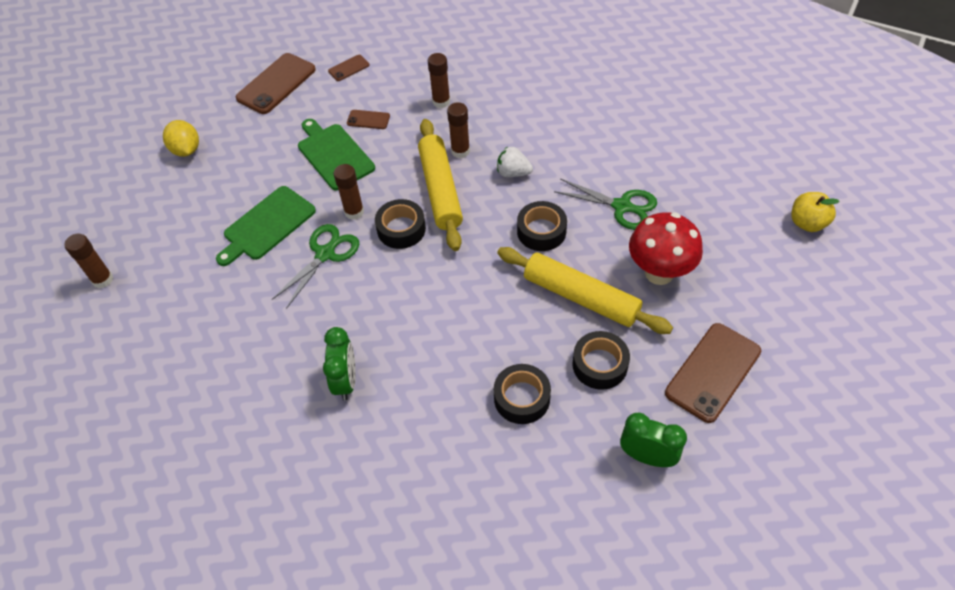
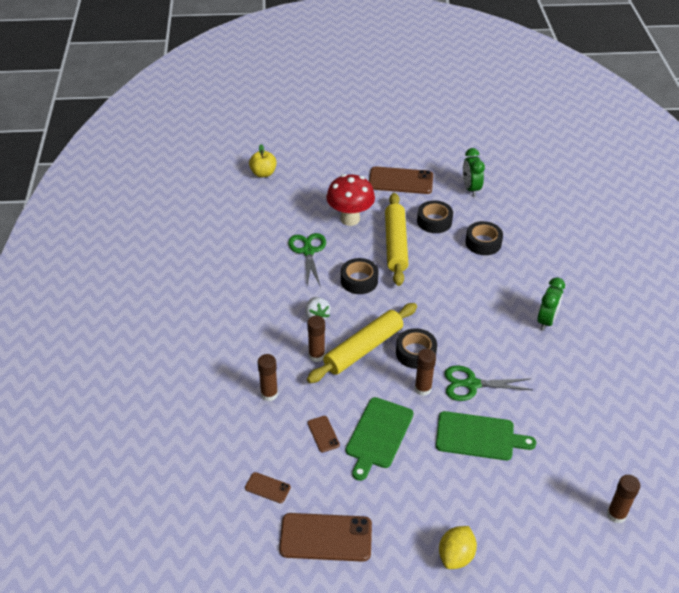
camera: 125 degrees left, 10 degrees down
(346, 381) = (546, 321): green clock -> green clock turned 150 degrees clockwise

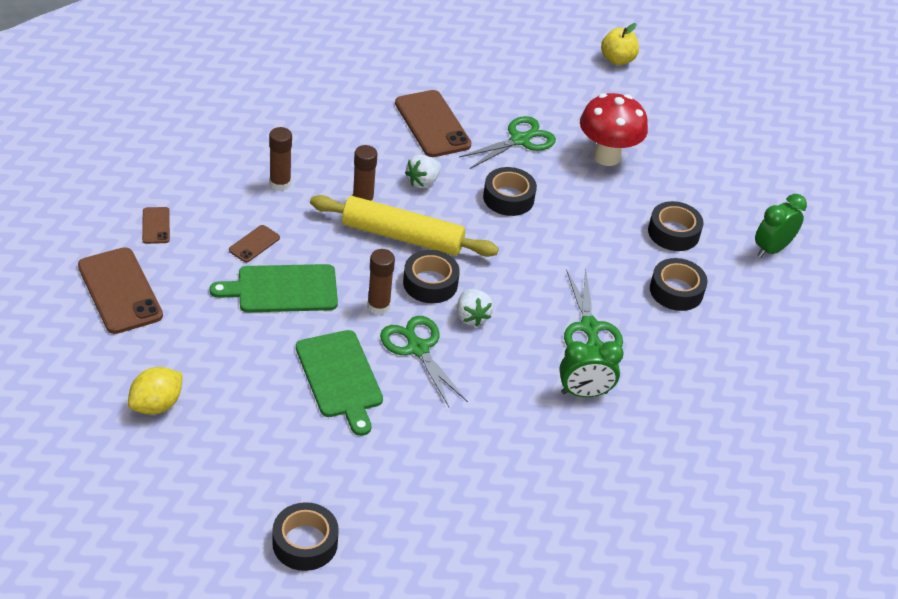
camera: 55 degrees right, 0 degrees up
(395, 244) = (599, 210): yellow rolling pin -> none
(400, 181) = (720, 179): brown phone -> brown phone (432, 124)
(456, 345) = (471, 316): none -> white strawberry
(456, 556) = (156, 405): yellow lemon -> yellow lemon turned 45 degrees counterclockwise
(494, 294) = (589, 327): none -> green scissors
(616, 514) = (305, 543): brown glue stick -> black tape

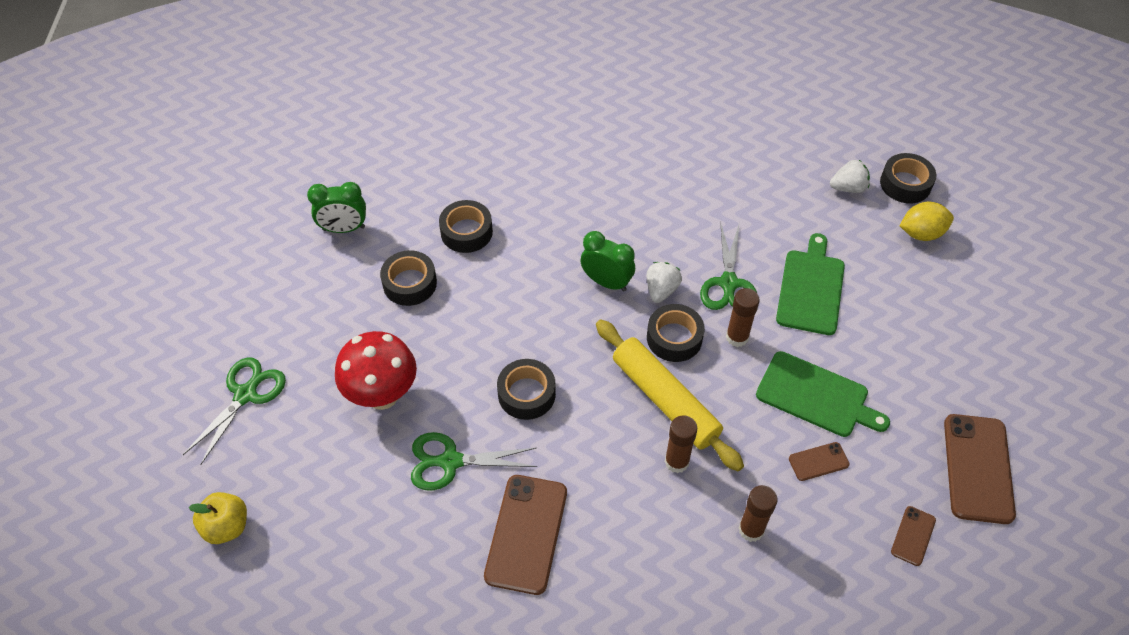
camera: 140 degrees left, 10 degrees up
(156, 405) = (980, 335): yellow lemon -> yellow lemon (921, 233)
(423, 182) = (597, 456): white strawberry -> white strawberry (848, 188)
(584, 393) = (622, 190): green clock -> green clock (606, 282)
(589, 327) = (570, 235): green scissors -> green scissors (245, 394)

